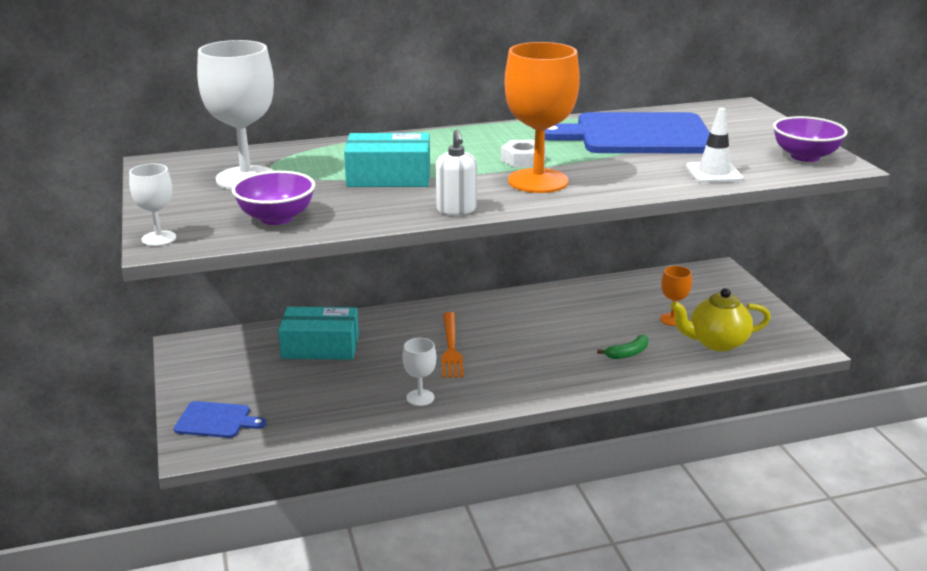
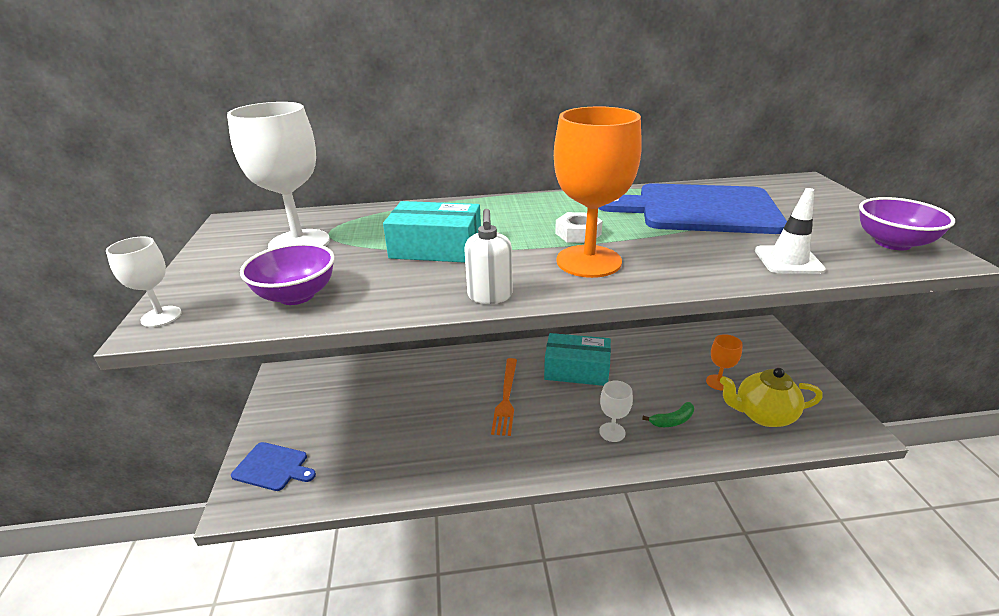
camera: 10 degrees right, 5 degrees up
(320, 346) = (392, 387): turquoise box -> turquoise box (576, 370)
(420, 398) = (464, 458): white goblet -> white goblet (612, 432)

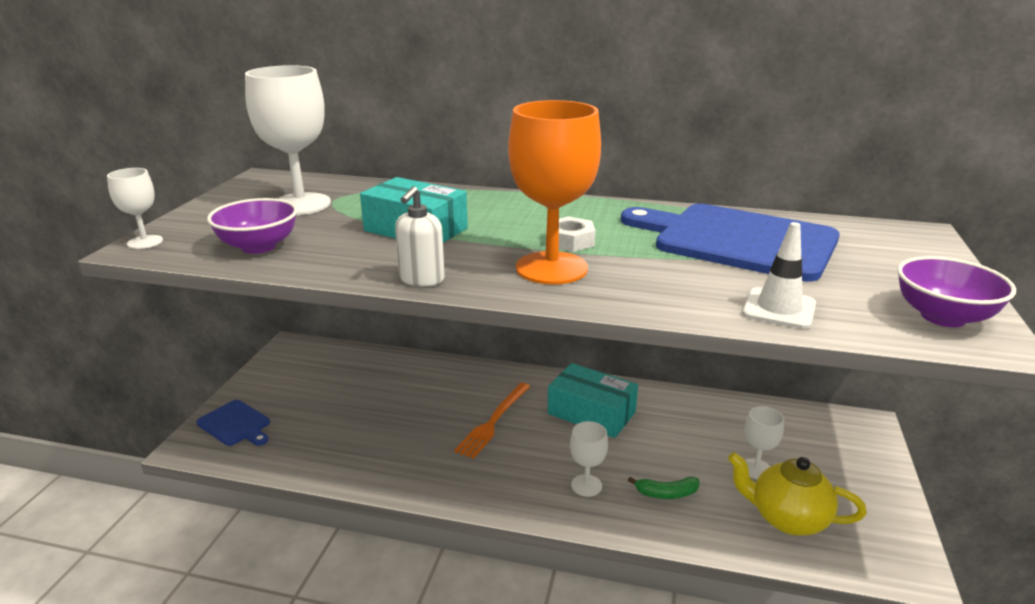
camera: 20 degrees right, 5 degrees down
(718, 382) = (756, 469): orange goblet -> white goblet

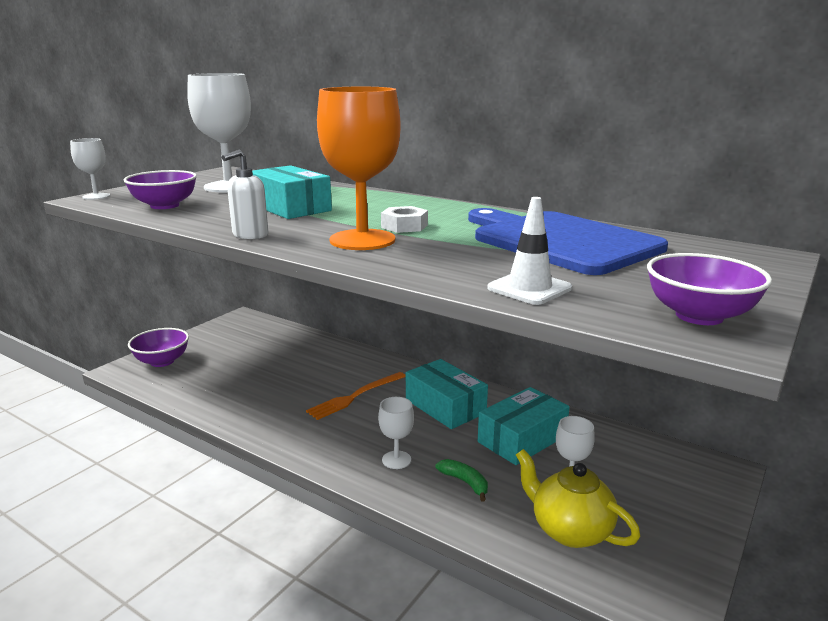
camera: 20 degrees right, 5 degrees down
(235, 424) = (162, 361): blue cutting board -> purple bowl
(666, 493) = (465, 482): green banana -> green banana turned 150 degrees counterclockwise
(686, 433) = (522, 439): none -> turquoise box

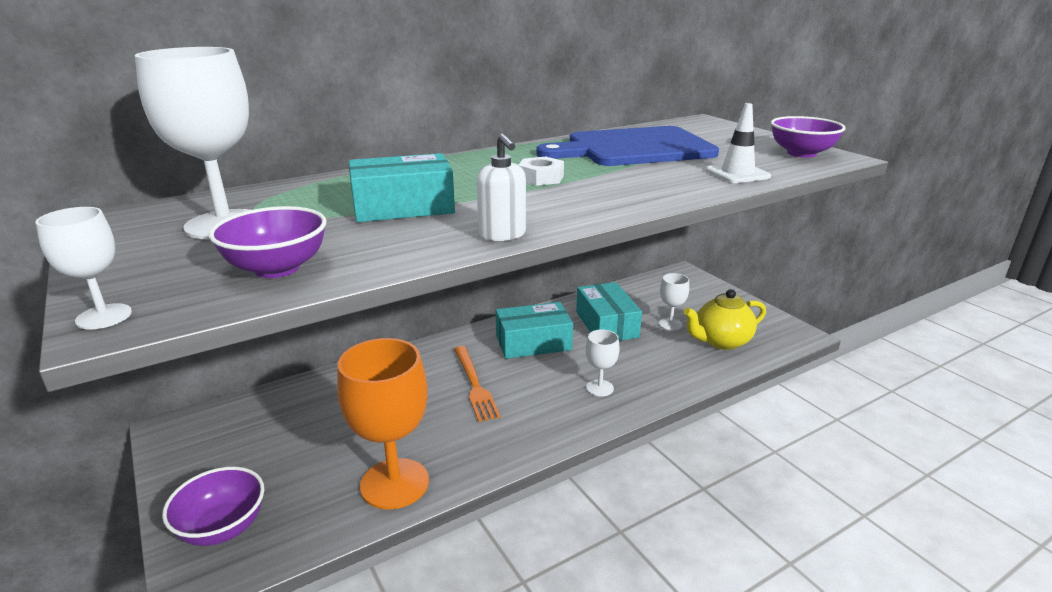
camera: 65 degrees left, 5 degrees up
(362, 240) = (572, 196): orange goblet -> orange goblet (394, 483)
(465, 482) = (649, 364): green banana -> none

